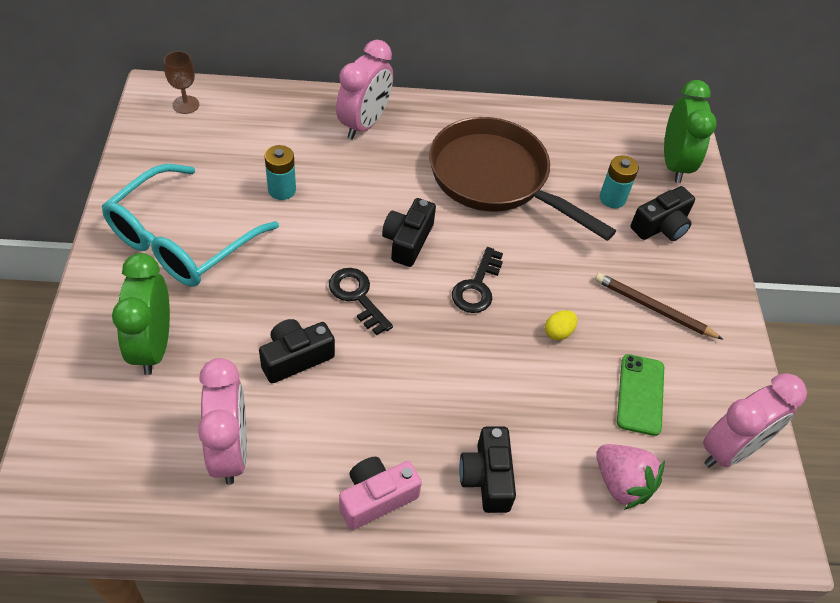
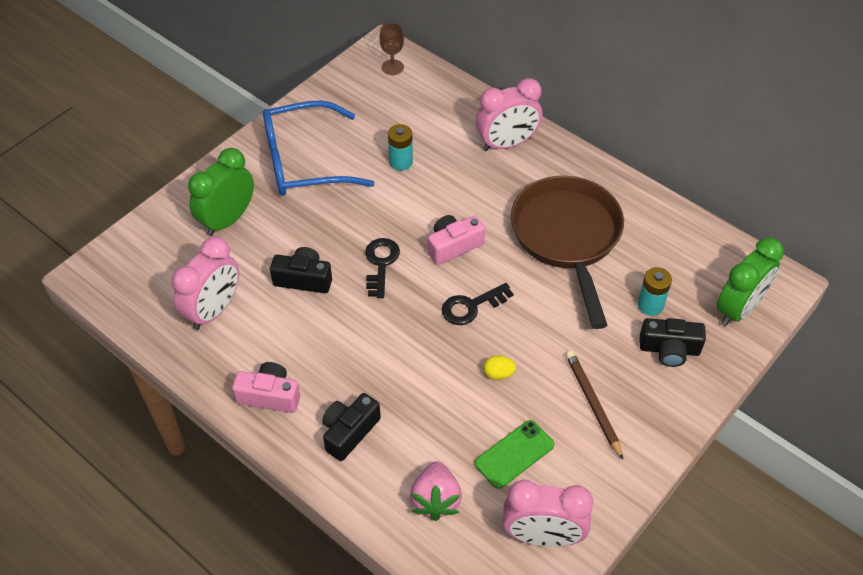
camera: 45 degrees right, 0 degrees up
(182, 239) = (305, 161): turquoise glasses -> blue glasses
(407, 241) = (453, 246): black camera -> pink camera

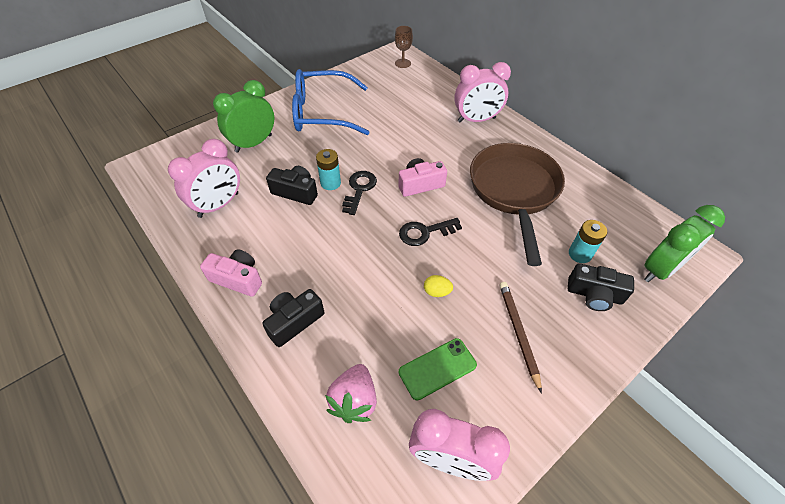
camera: 10 degrees right, 0 degrees up
(401, 162) = (393, 122): turquoise battery -> turquoise battery (330, 183)

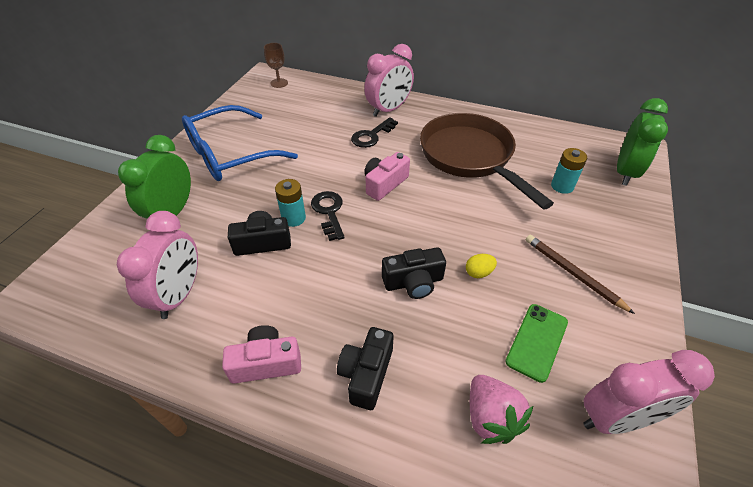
camera: 30 degrees left, 5 degrees down
(425, 232) = (424, 224): black key -> black key (372, 136)
(594, 295) = (599, 213): black camera -> black camera (413, 282)

